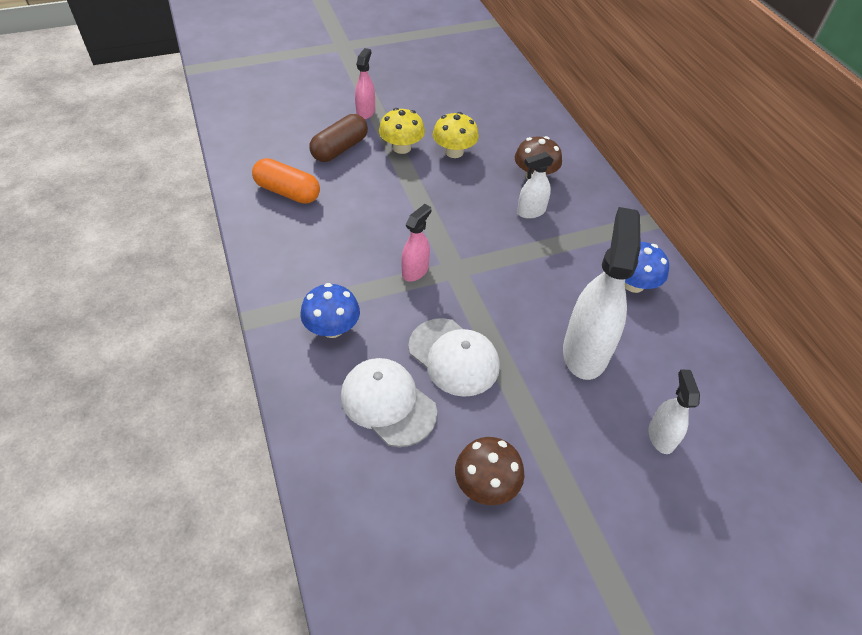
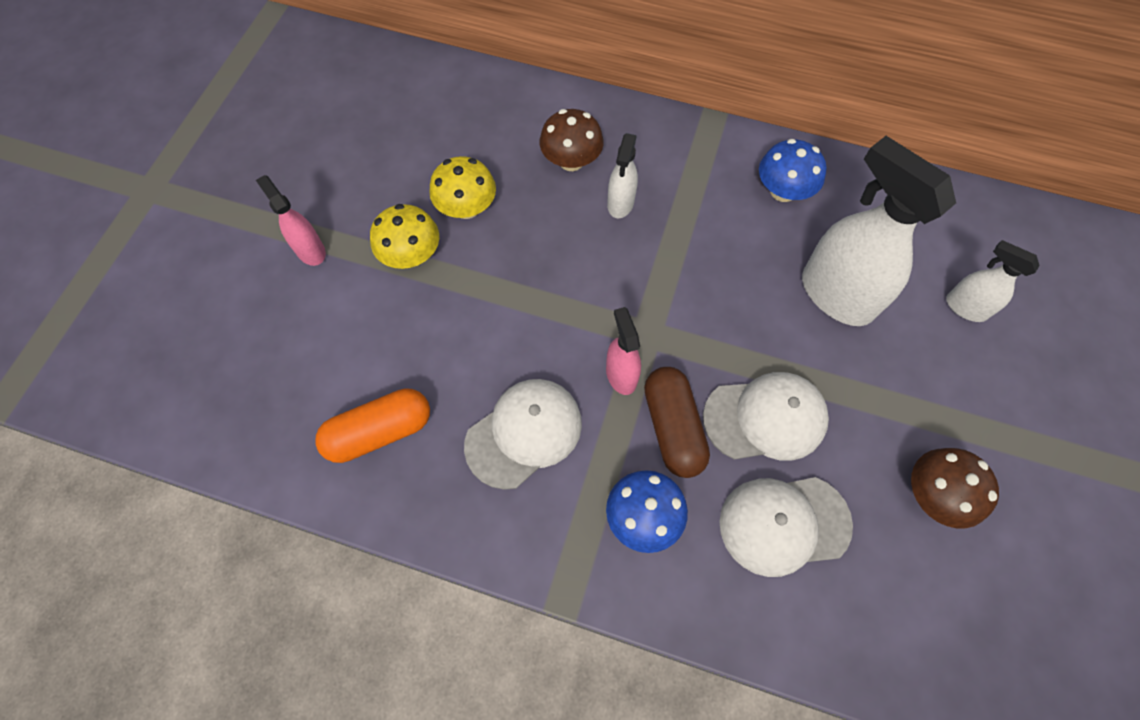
camera: 50 degrees left, 15 degrees up
(338, 248) = (524, 433): none -> white cap
(340, 149) = (353, 323): brown capsule -> brown capsule (673, 427)

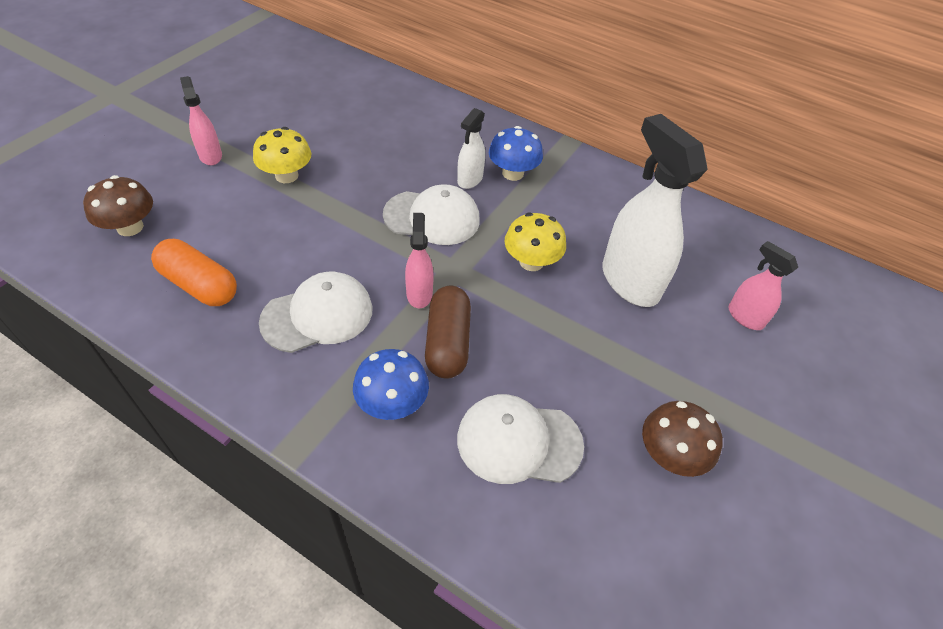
camera: 10 degrees right, 15 degrees down
(379, 432) = (199, 285): orange capsule -> orange capsule turned 45 degrees clockwise
(467, 208) = (345, 156): yellow mushroom -> yellow mushroom (531, 262)
(571, 161) = (442, 145): brown mushroom -> brown mushroom (130, 227)
(765, 418) = (533, 355): white cap -> white cap (432, 217)
(783, 191) = (609, 201): blue mushroom -> blue mushroom (513, 173)
(965, 307) = (745, 317): white spray bottle -> pink spray bottle

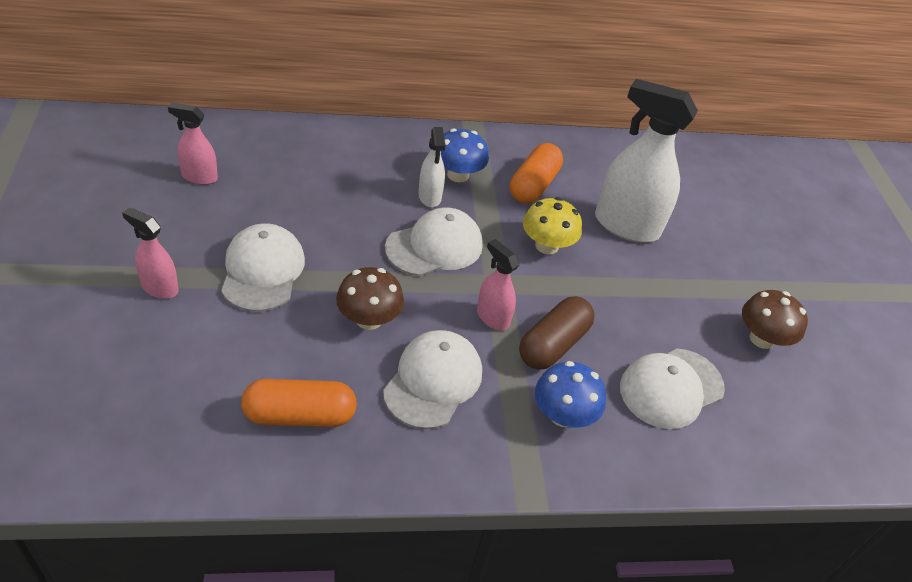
camera: 40 degrees left, 5 degrees down
(130, 227) = (161, 401): brown mushroom -> brown mushroom (369, 319)
(286, 175) = (262, 271): yellow mushroom -> white cap
(447, 342) = (553, 344): brown capsule -> brown capsule turned 75 degrees clockwise
(573, 209) = (533, 185): none -> orange capsule
(745, 317) = (717, 214): pink spray bottle -> pink spray bottle (199, 177)

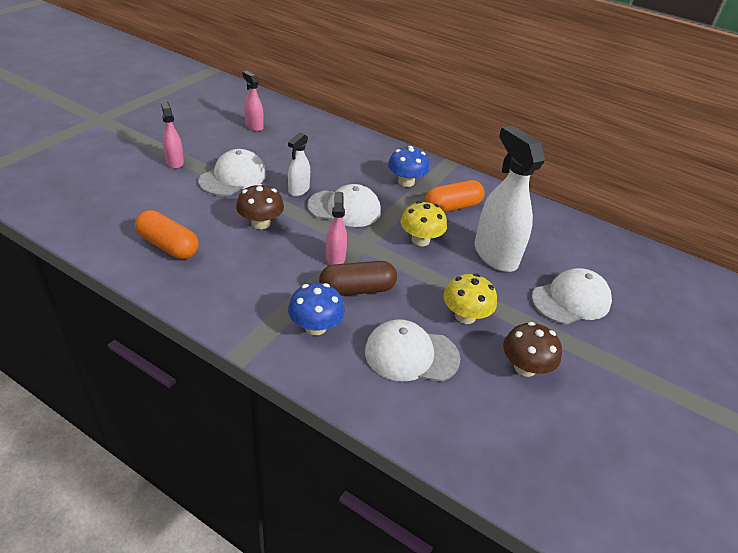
camera: 40 degrees right, 5 degrees down
(429, 197) = (373, 185): white spray bottle -> white spray bottle (298, 190)
(433, 381) = (258, 268): white cap -> white cap (571, 300)
(669, 314) = (465, 316): none -> yellow mushroom

